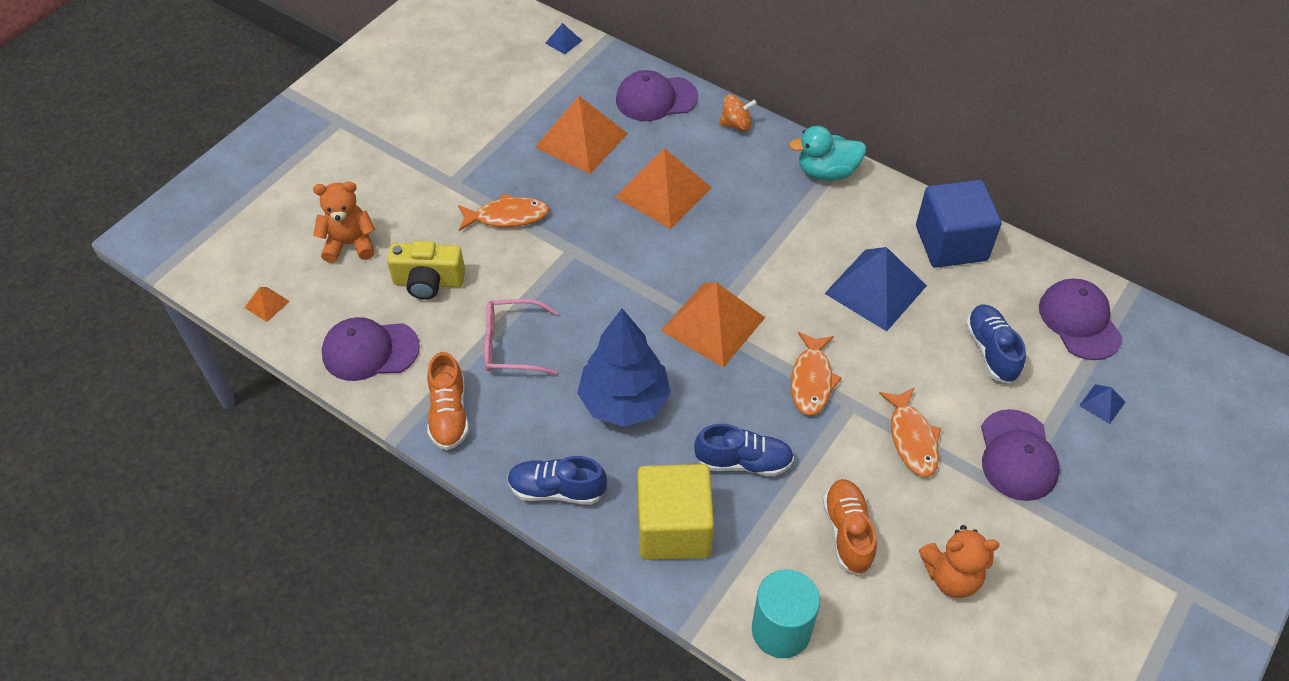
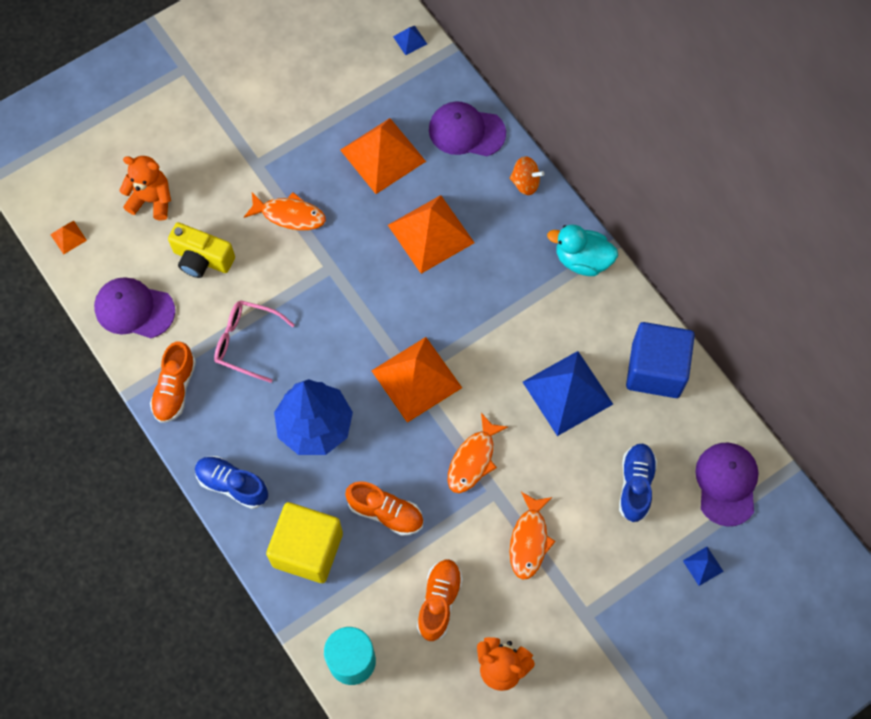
camera: 20 degrees right, 15 degrees up
(743, 462) = (385, 512): blue shoe -> orange shoe
(1017, 455) = (607, 586): purple cap -> none

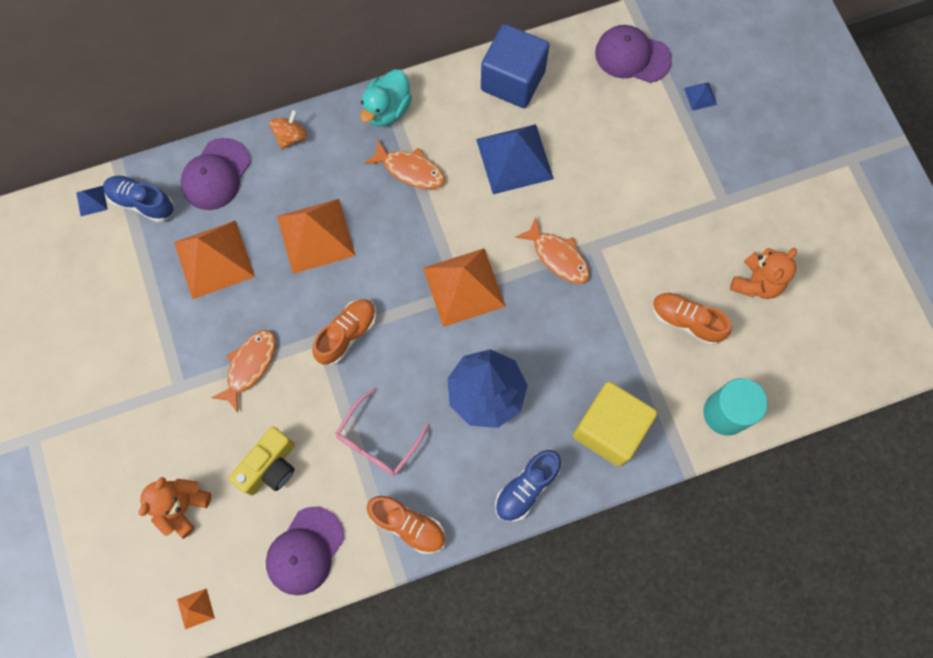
camera: 75 degrees left, 5 degrees up
(385, 512) = (590, 348): orange shoe -> orange shoe (347, 334)
(529, 540) = (646, 229): orange fish -> orange fish (410, 170)
(635, 485) = (616, 127): blue shoe -> blue shoe (142, 203)

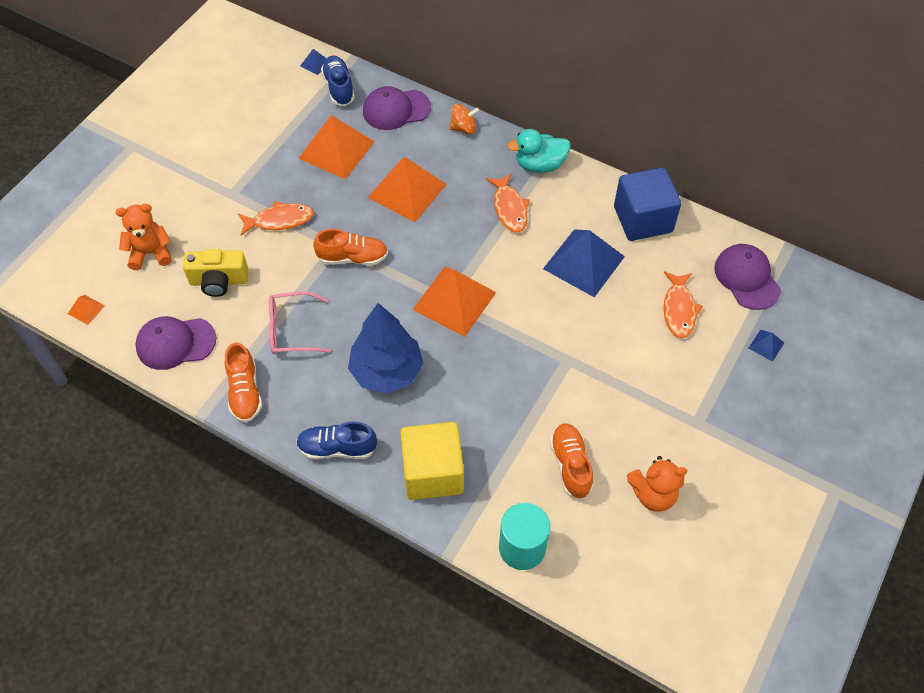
camera: 50 degrees right, 15 degrees down
(557, 256) = (536, 342): orange fish -> orange fish (679, 309)

